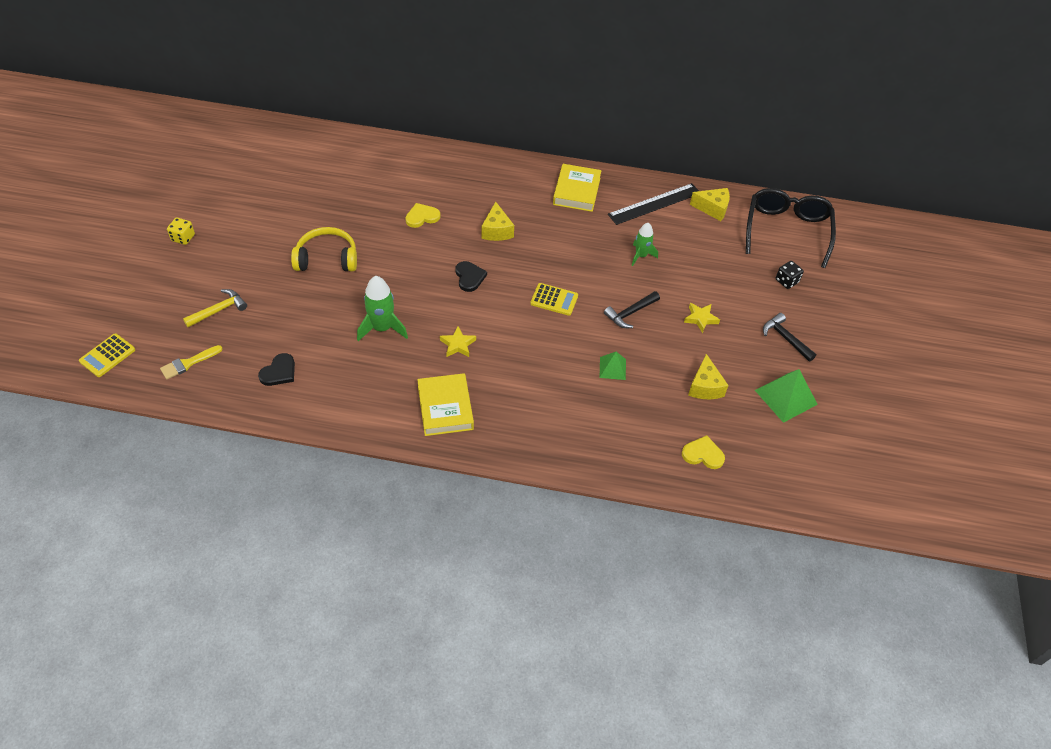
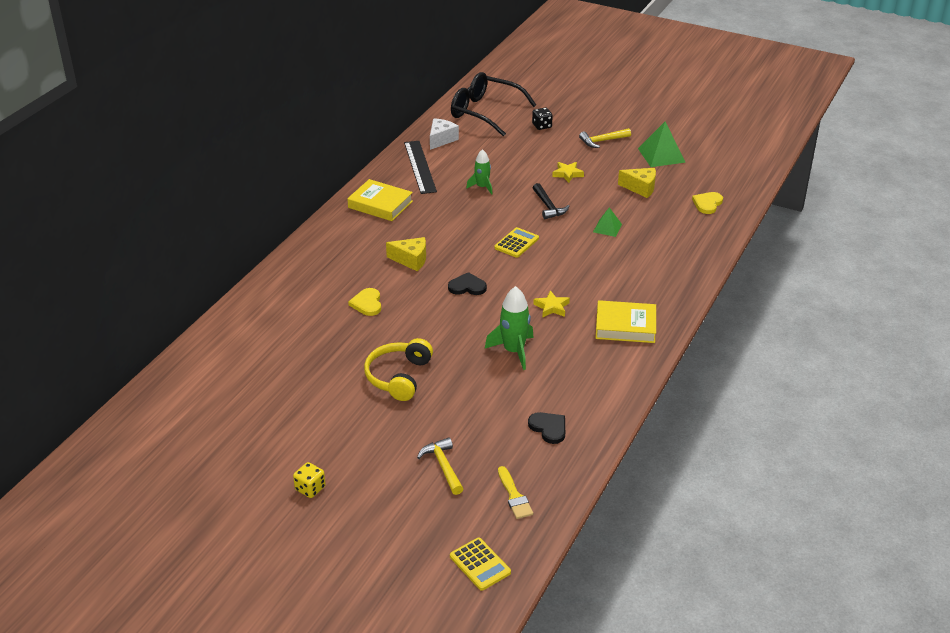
camera: 70 degrees left, 15 degrees down
(712, 209) = (441, 139): yellow cheese -> white cheese
(785, 338) = (602, 141): black hammer -> yellow hammer

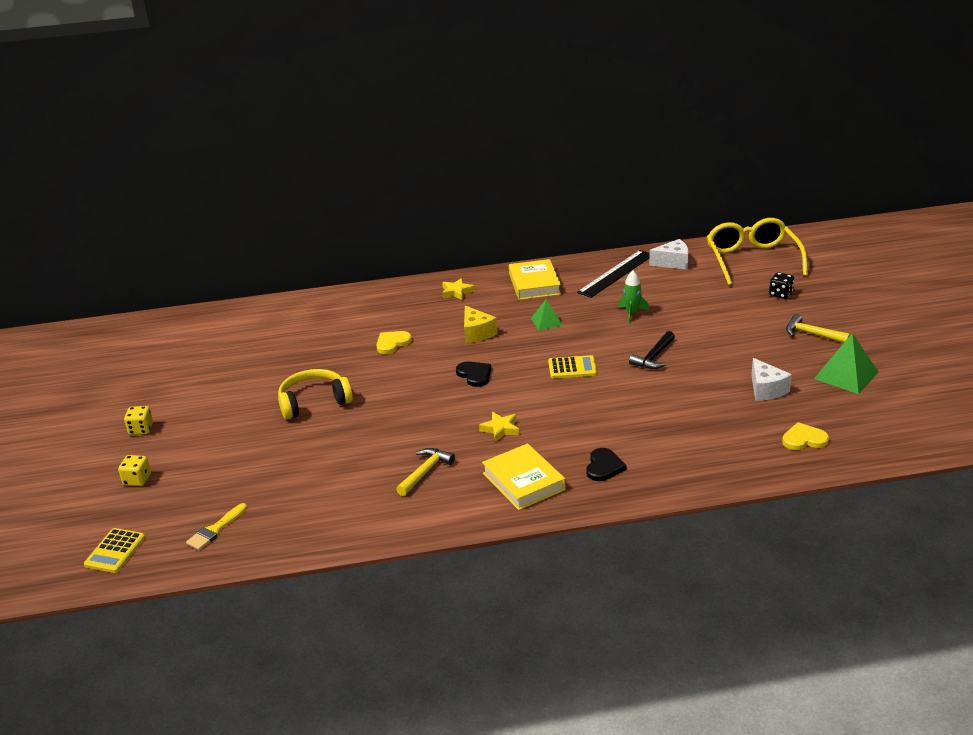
camera: 55 degrees right, 5 degrees down
(388, 517) = (137, 480): none -> yellow dice
(443, 466) = (221, 476): yellow hammer -> yellow hammer (425, 472)
(484, 112) = (752, 259): black glasses -> yellow glasses
(513, 351) = (412, 439): green rocket -> none
(548, 428) = (324, 506): black heart -> black heart (604, 467)
(567, 174) = (723, 342): yellow star -> yellow star (457, 292)
(607, 228) = (668, 402): green pyramid -> green pyramid (546, 322)
(640, 188) = (766, 389): yellow cheese -> white cheese

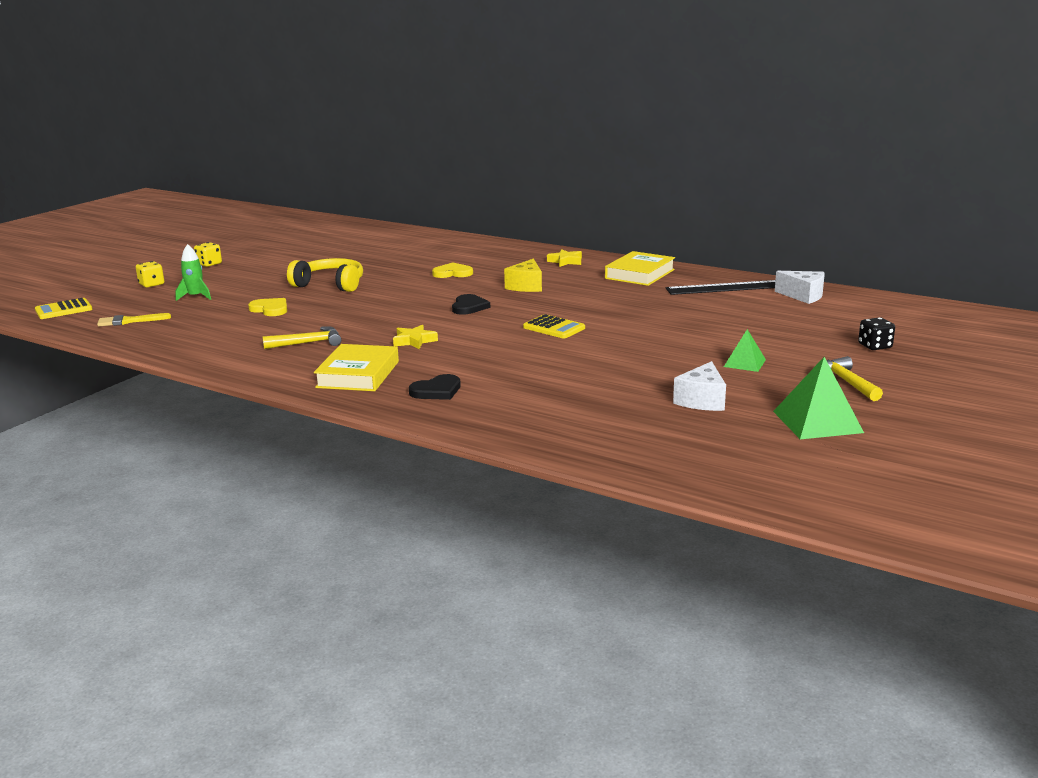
camera: 40 degrees right, 10 degrees down
(546, 322) = (598, 296): green pyramid -> green pyramid (744, 363)
(632, 313) = (686, 314): green rocket -> green rocket (195, 297)
(654, 357) = (641, 344): black hammer -> none
(752, 259) = (897, 316): yellow glasses -> none
(804, 439) = (659, 446): yellow heart -> yellow heart (270, 309)

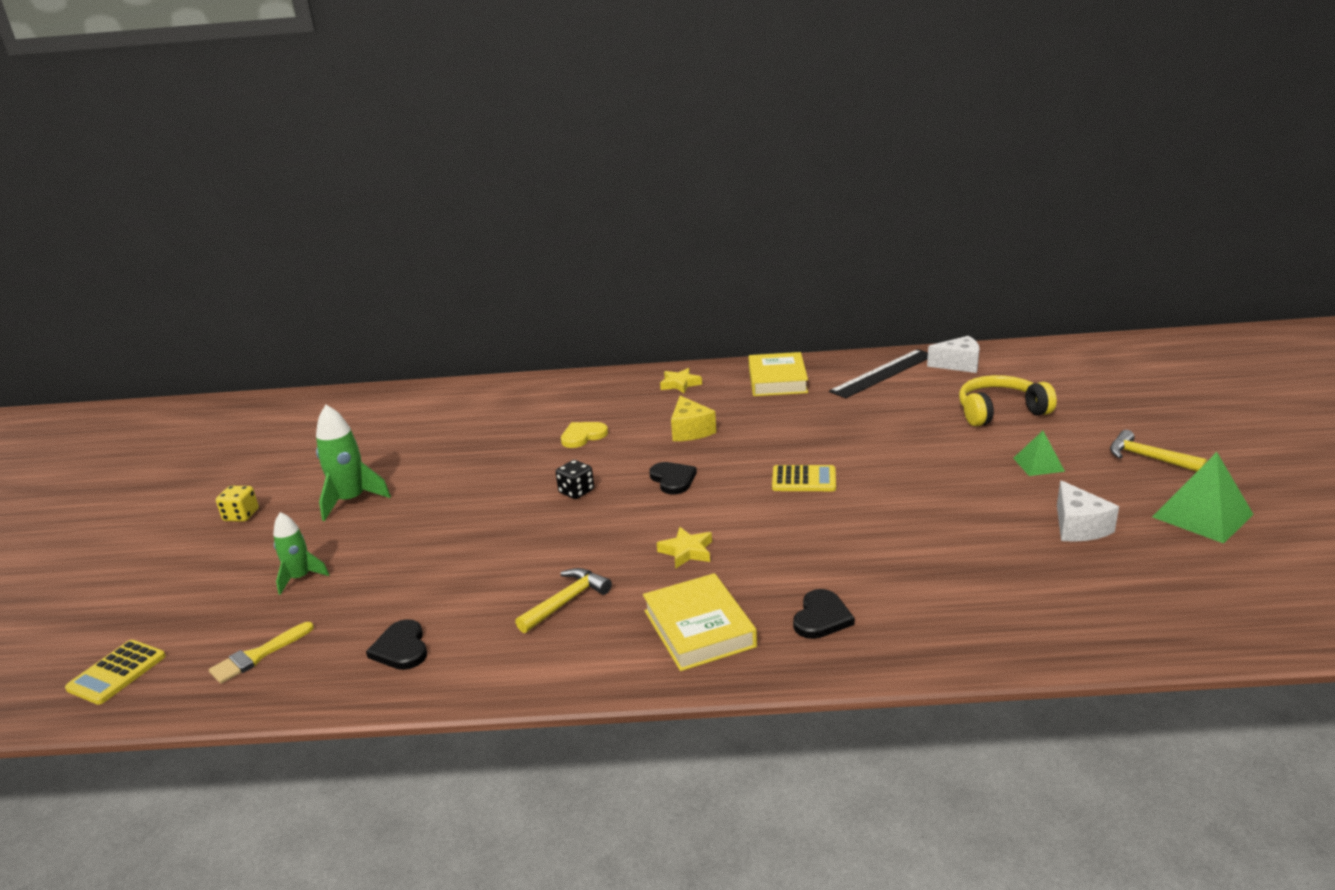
camera: 30 degrees left, 5 degrees up
(151, 284) = (200, 578): yellow dice -> none
(196, 337) = (401, 648): none -> black heart
(270, 309) = (437, 564): yellow heart -> none
(272, 271) = (351, 500): none -> green rocket
(330, 284) = (460, 498): yellow headphones -> yellow headphones (1000, 411)
(875, 346) = (1102, 407): black dice -> black dice (576, 491)

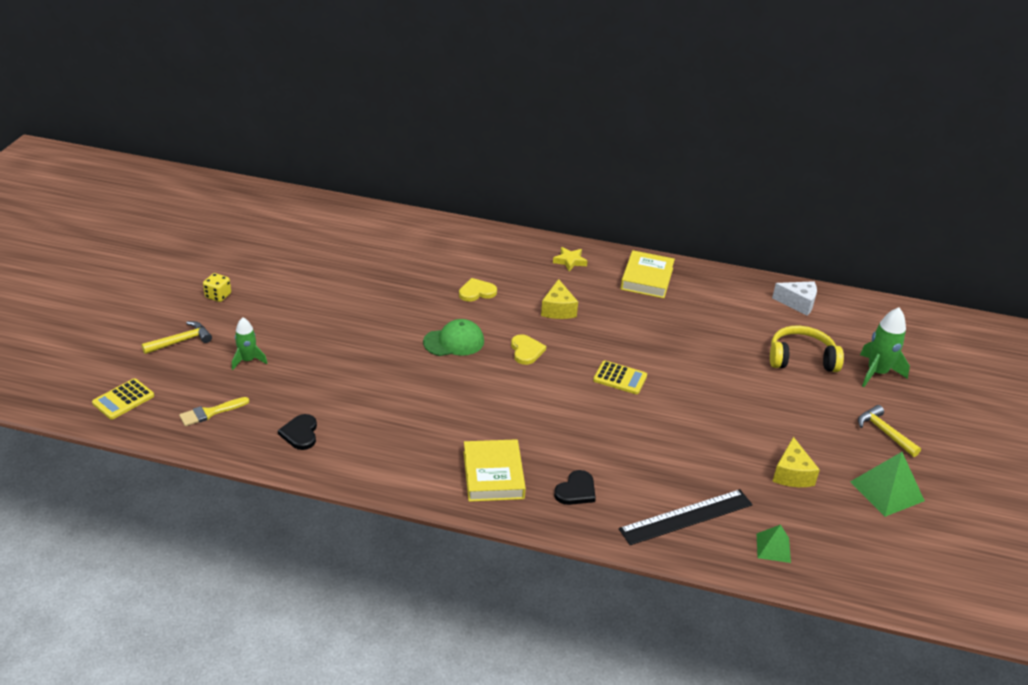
camera: 10 degrees right, 10 degrees up
(351, 500) = (295, 304): green rocket -> green rocket (877, 373)
(566, 601) = (416, 430): yellow hammer -> yellow hammer (181, 341)
(576, 491) = (454, 342): black dice -> green cap
(673, 480) = (526, 351): black heart -> yellow heart
(687, 551) = (510, 414): yellow star -> none
(883, 373) = (733, 295): black ruler -> black ruler (686, 517)
(1038, 464) = (798, 414): green pyramid -> green pyramid (773, 548)
(1078, 527) = (792, 474): white cheese -> yellow cheese

